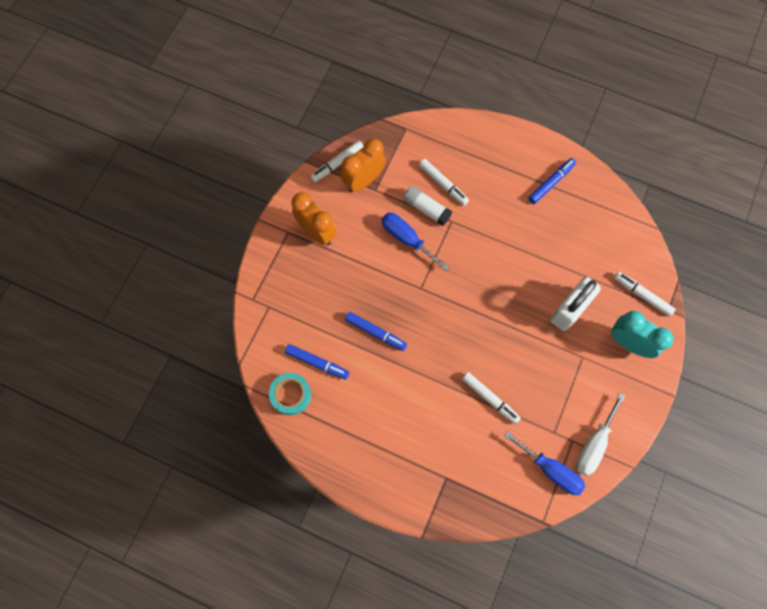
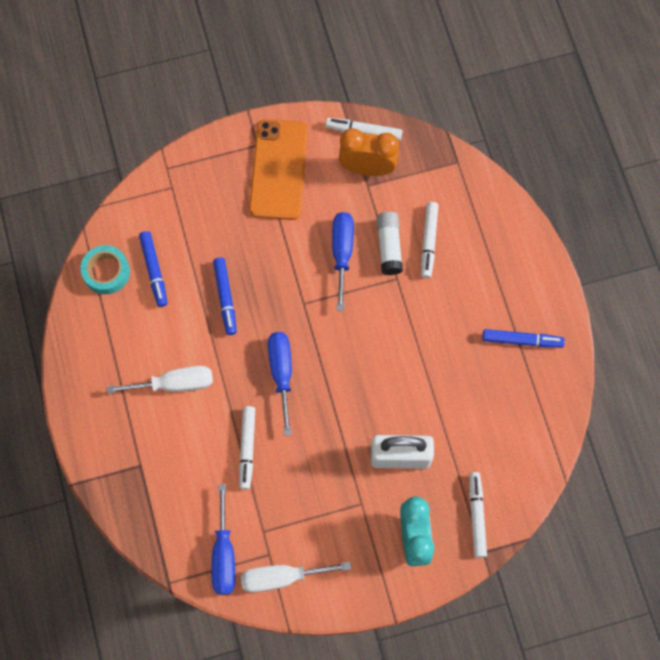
camera: 50 degrees right, 0 degrees up
(317, 232) = (278, 170): orange clock -> orange phone
(408, 411) = (175, 384): none -> white screwdriver
(456, 338) = (281, 373): none -> blue screwdriver

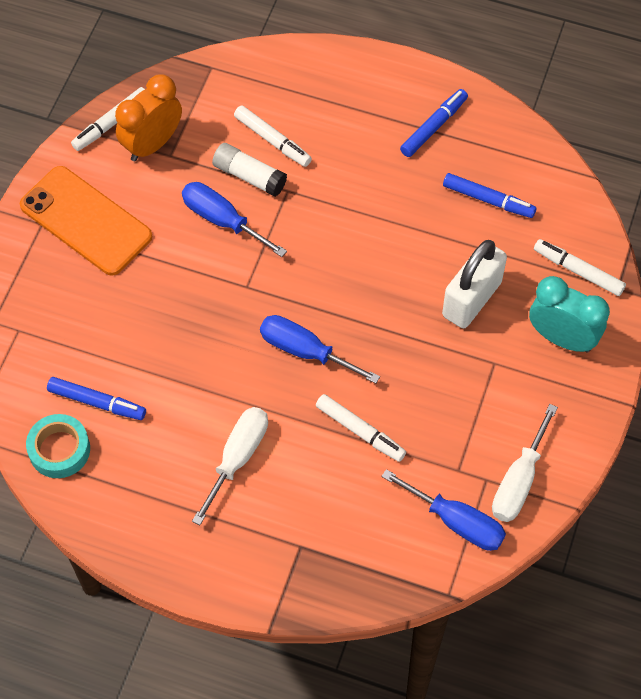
camera: 55 degrees left, 10 degrees down
(225, 298) = (183, 353): blue marker -> blue marker (488, 200)

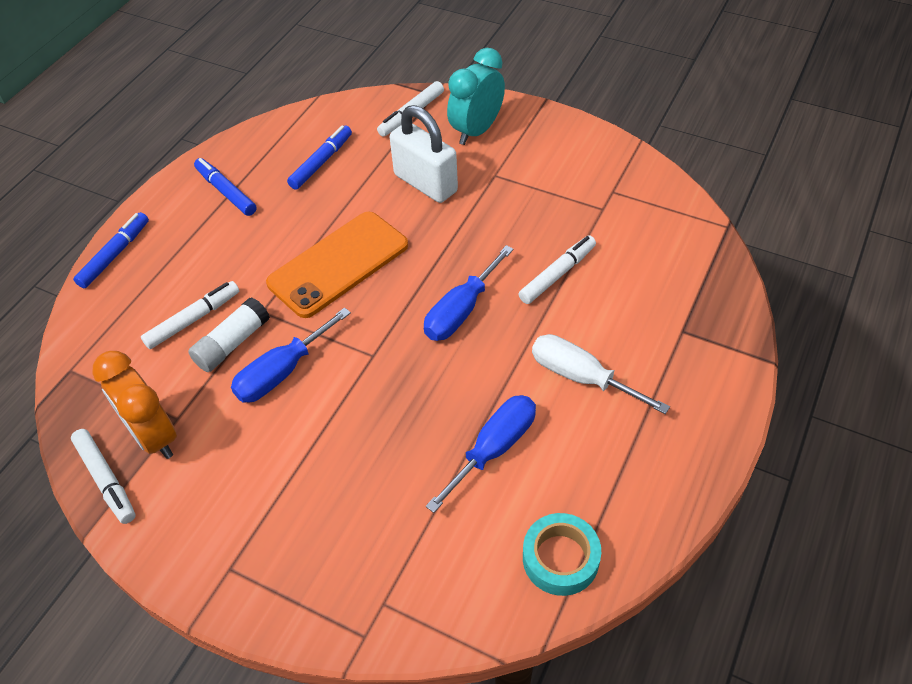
camera: 80 degrees left, 10 degrees down
(86, 221) = (241, 515): orange phone -> orange phone (338, 264)
(97, 402) = (500, 513): blue marker -> blue marker (115, 255)
(456, 522) = (655, 214): blue screwdriver -> blue screwdriver (494, 449)
(519, 481) = (615, 171): white screwdriver -> none

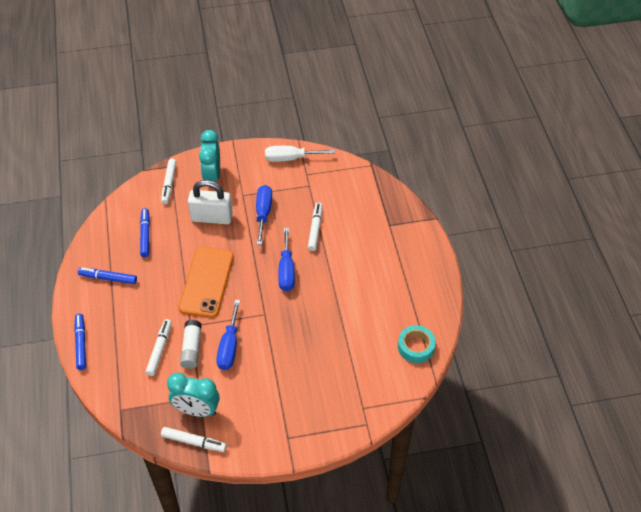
camera: 40 degrees left, 0 degrees up
(154, 436) = (196, 410): orange clock -> turquoise clock
(494, 449) = (353, 321): blue screwdriver -> blue screwdriver (263, 213)
(581, 377) = (364, 270): white screwdriver -> white screwdriver (290, 158)

